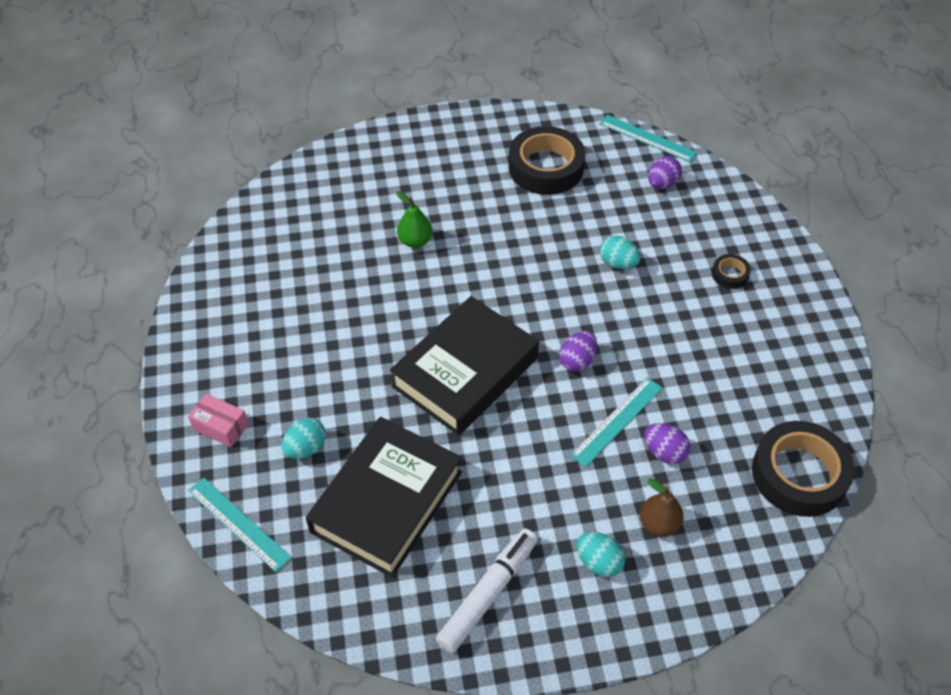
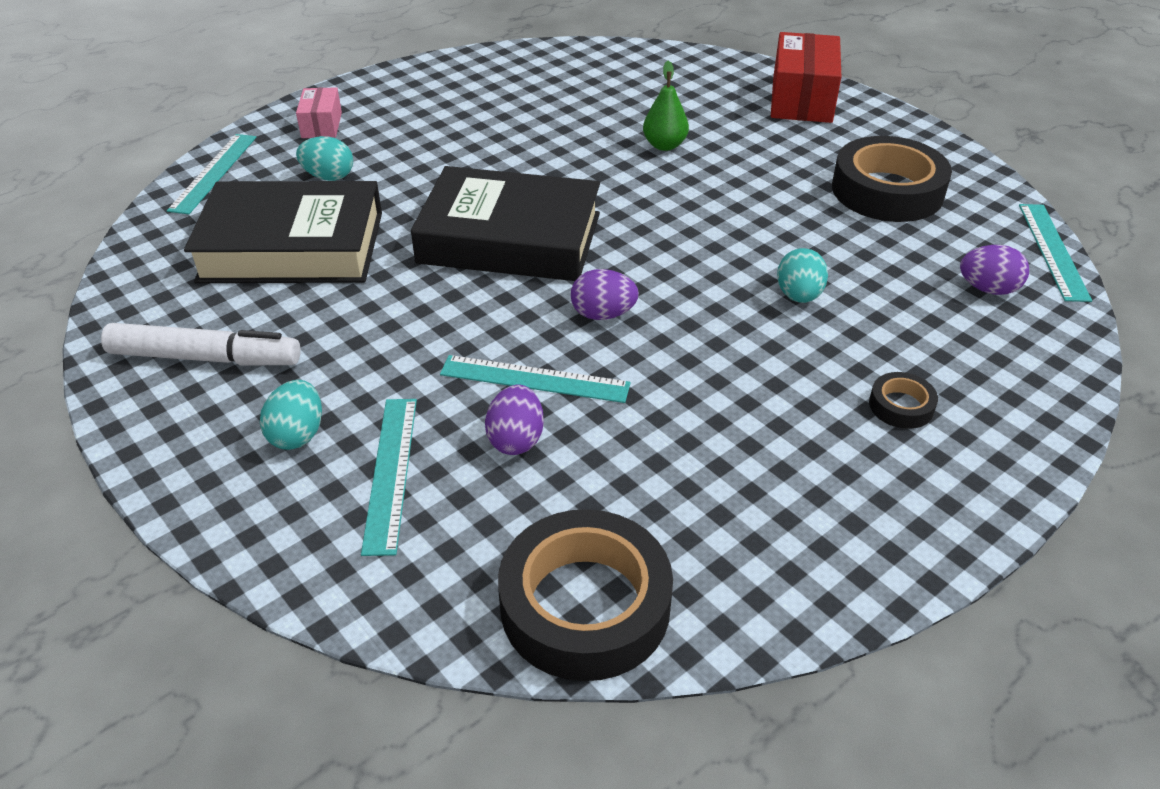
camera: 60 degrees right, 10 degrees down
(414, 145) = (801, 99): none -> red box
(658, 524) = (391, 472): brown pear -> turquoise ruler

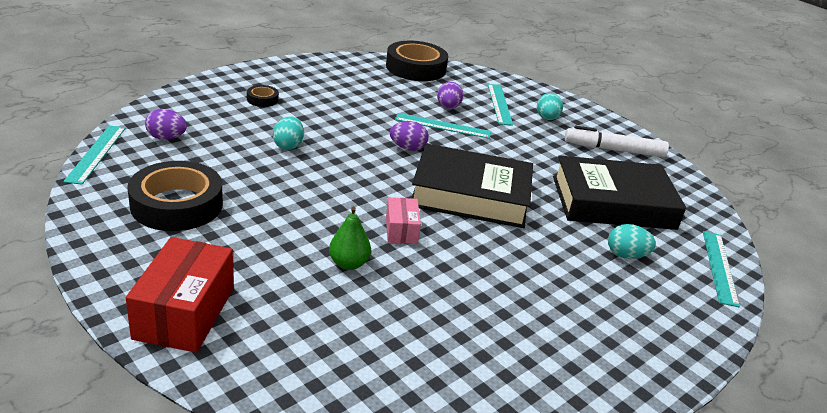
camera: 175 degrees right, 10 degrees down
(321, 125) = (672, 314): pink box -> pink box (401, 230)

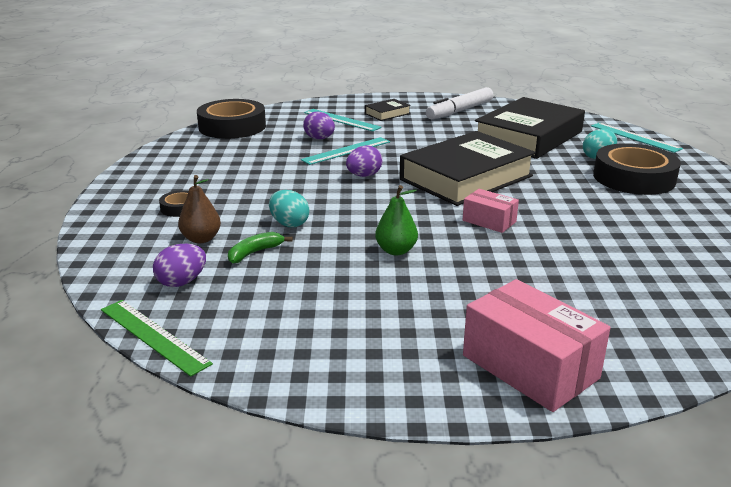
camera: 45 degrees left, 5 degrees down
(96, 153) = (153, 336): turquoise ruler -> green ruler
(177, 204) = (328, 315): black tape -> black tape (634, 178)
(185, 313) = (530, 367): red box -> pink box
(229, 123) = (201, 239): none -> brown pear
(231, 148) = (255, 253): none -> green banana
(349, 264) = (519, 259): green pear -> green pear (396, 250)
(547, 118) = (387, 113): turquoise egg -> black book

